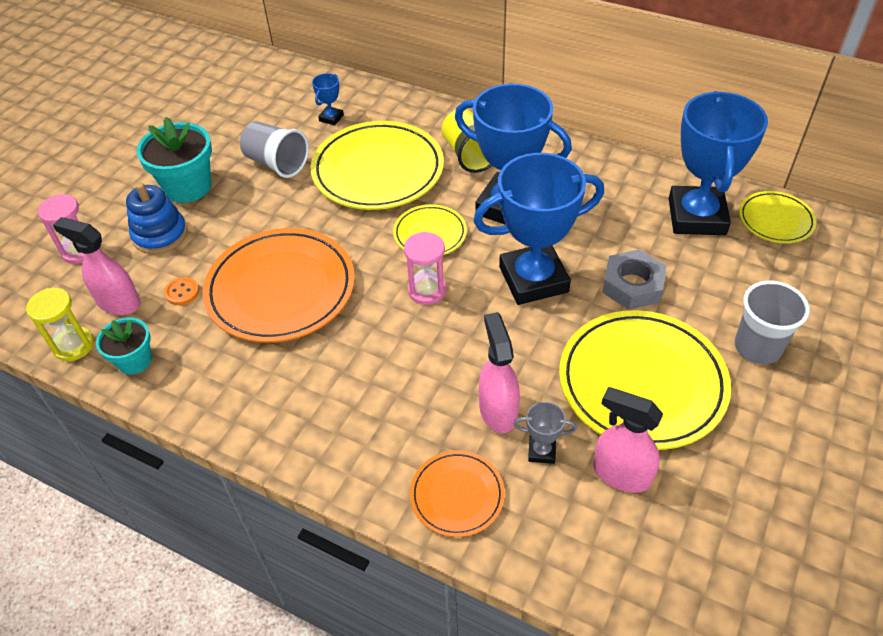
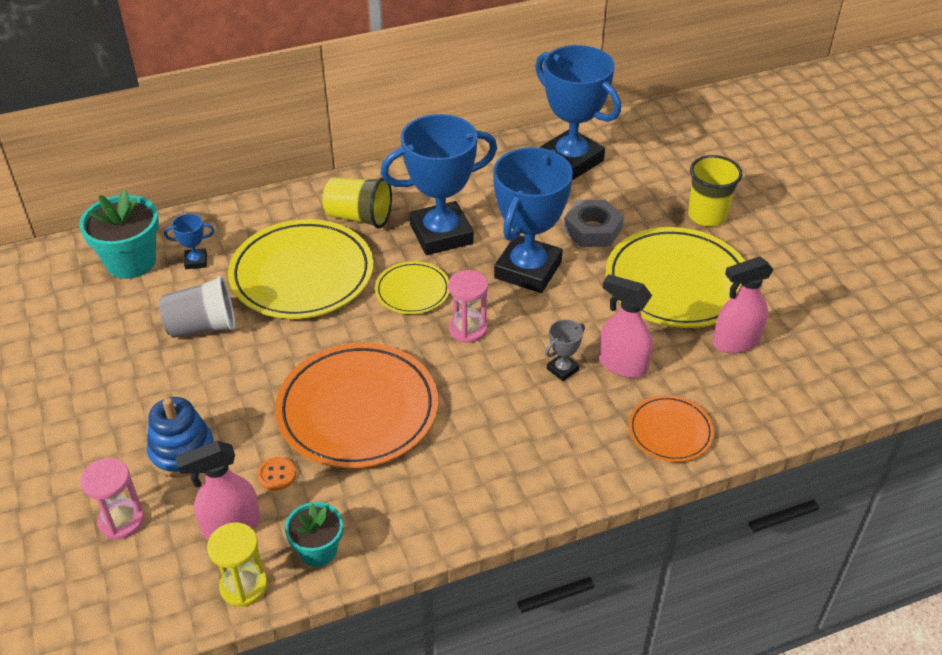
camera: 50 degrees left, 5 degrees down
(188, 187) = (145, 399): turquoise flower pot -> turquoise flower pot (131, 262)
(331, 118) = (196, 261): blue trophy -> blue trophy turned 75 degrees counterclockwise
(541, 451) = (679, 366): grey trophy -> grey trophy (562, 369)
(757, 347) = (707, 215): grey cup -> yellow cup
(775, 220) = (618, 132): yellow plate -> none

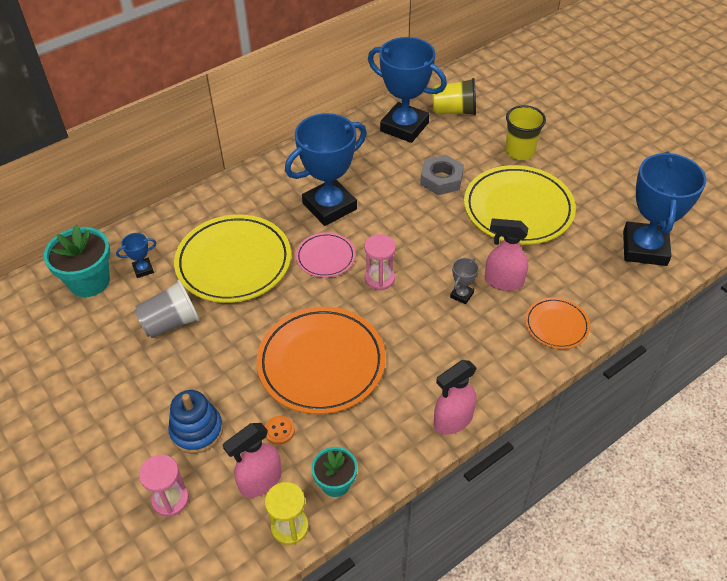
camera: 15 degrees left, 5 degrees up
(359, 217) = (260, 205): yellow cup -> yellow cup (454, 111)
(412, 291) = (325, 257): yellow plate -> pink plate
(528, 270) = (406, 221): blue trophy -> blue trophy (644, 248)
(735, 342) = (576, 246): pink spray bottle -> pink spray bottle (452, 420)

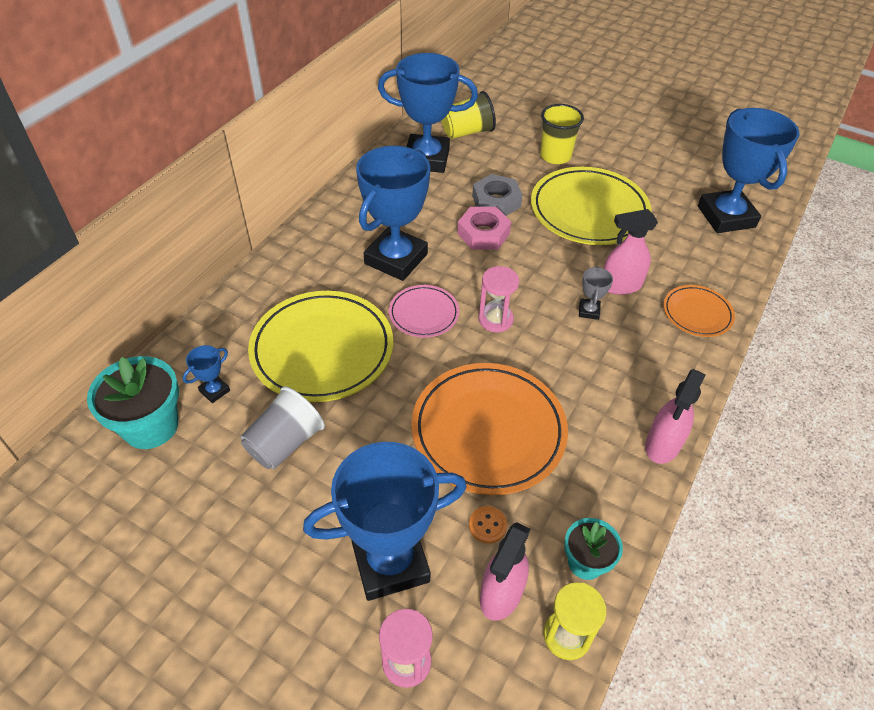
camera: 25 degrees left, 0 degrees up
(197, 430) = (390, 562): blue stacking toy -> blue trophy
(413, 204) = (483, 233): none -> pink nut

